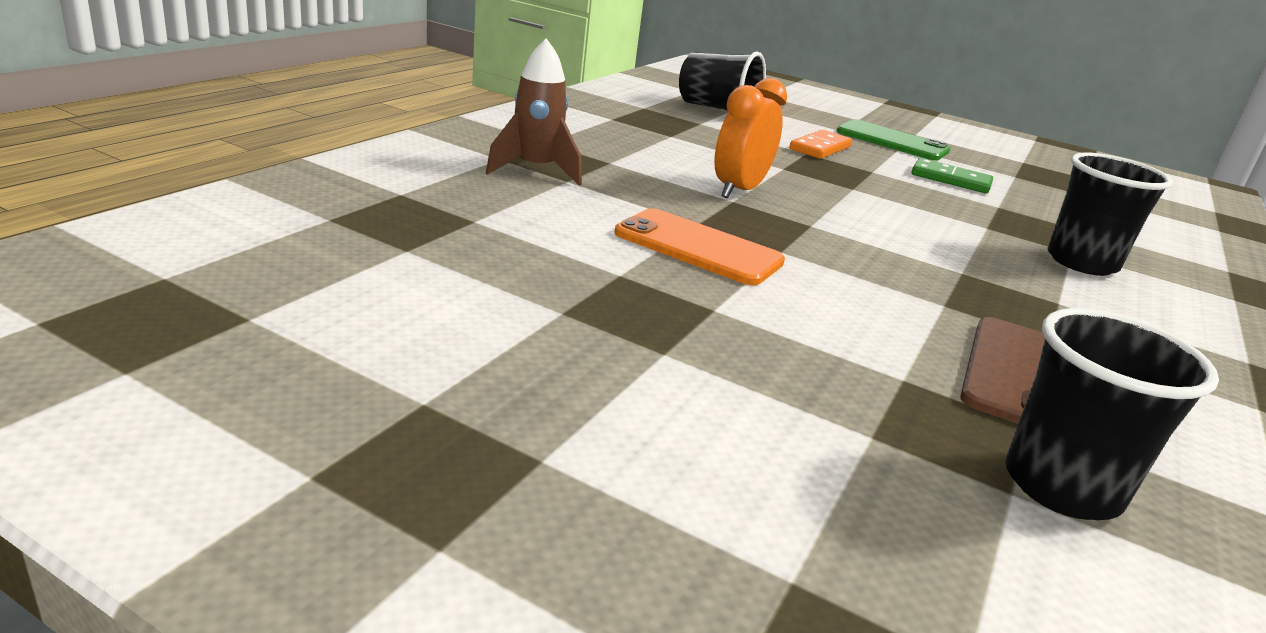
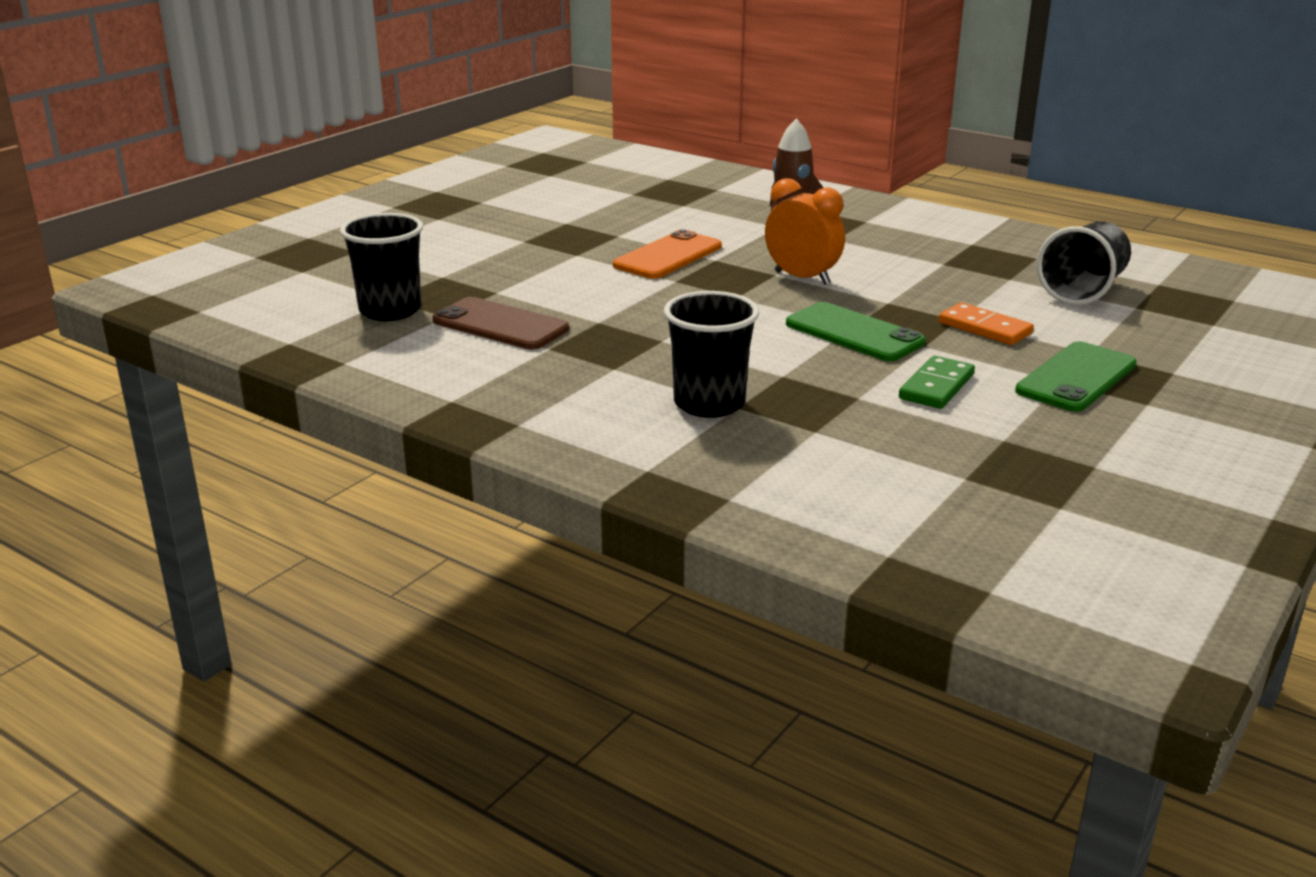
camera: 100 degrees right, 0 degrees up
(868, 189) = (854, 333): none -> green phone

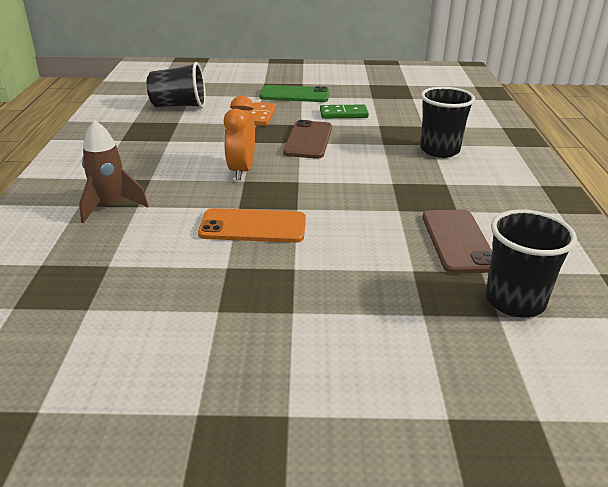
camera: 125 degrees left, 5 degrees up
(854, 333) = (308, 140): green phone -> brown phone

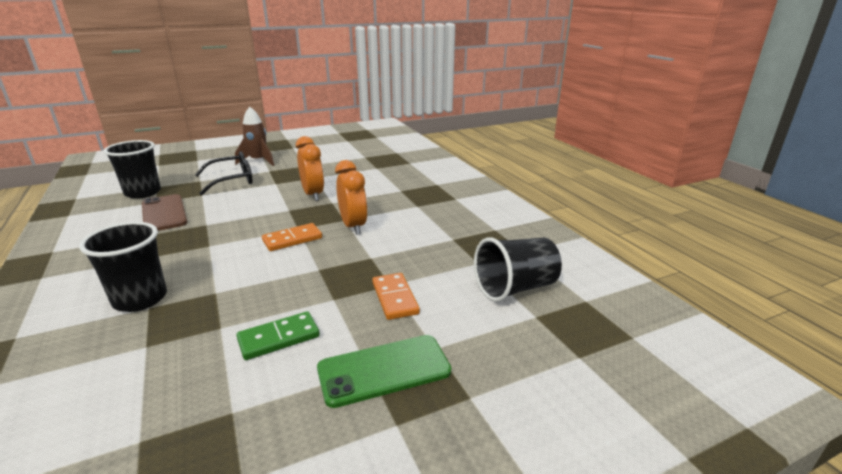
camera: 155 degrees right, 5 degrees down
(110, 206) = (417, 187): brown rocket -> brown rocket (258, 161)
(253, 227) = (313, 194): orange phone -> orange clock
(308, 140) = (310, 274): brown phone -> none
(309, 170) = (292, 239): none -> orange domino
(364, 296) = (232, 180): none -> black glasses

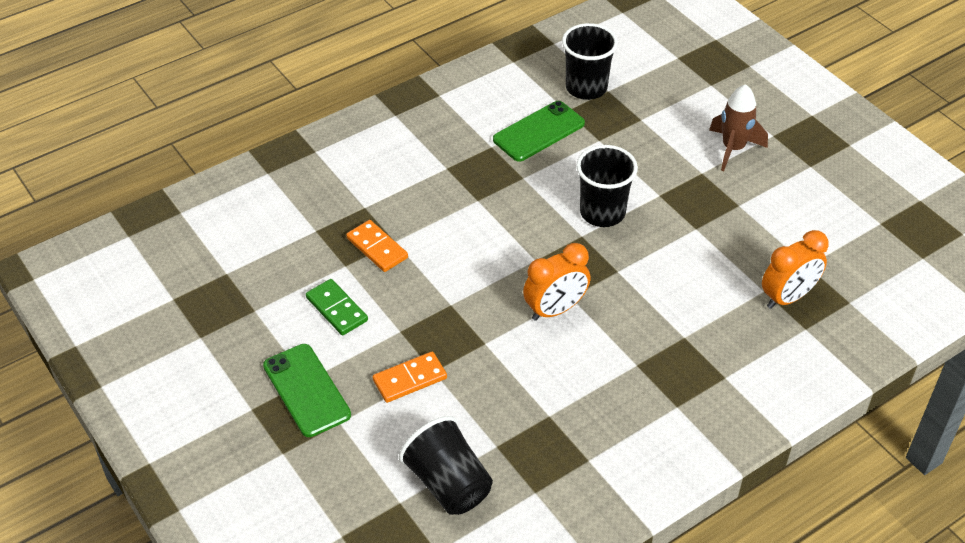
camera: 80 degrees right, 20 degrees up
(140, 299) = (375, 196): black cup -> black cup (602, 212)
(164, 213) = (538, 131): brown phone -> green phone
(232, 180) = (652, 149): black glasses -> none
(292, 239) = (507, 263): orange domino -> orange domino (377, 248)
(313, 194) = (635, 245): orange clock -> orange clock (788, 297)

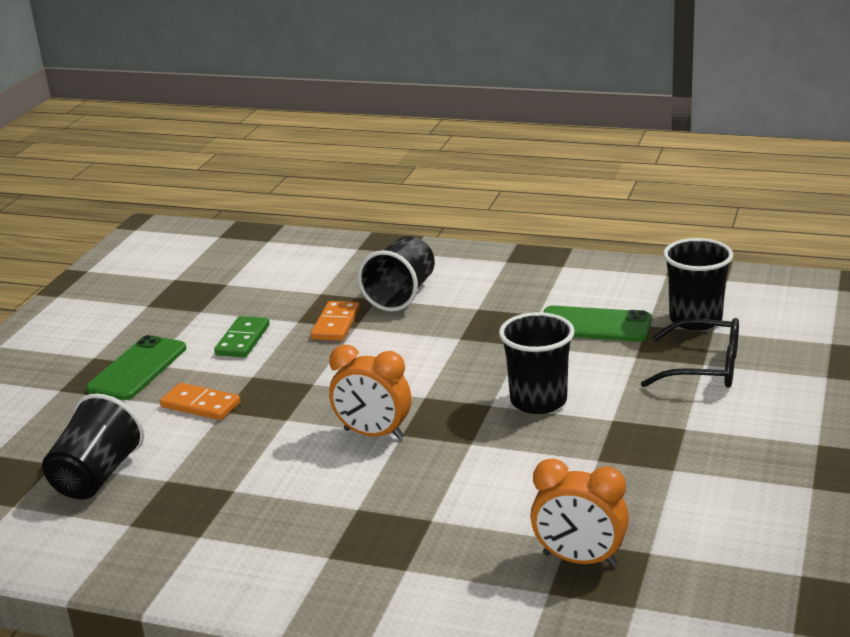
camera: 55 degrees right, 20 degrees down
(376, 192) = (401, 295): none -> black cup
(646, 122) = (705, 368): none -> black glasses
(733, 149) = (752, 430): brown rocket -> none

